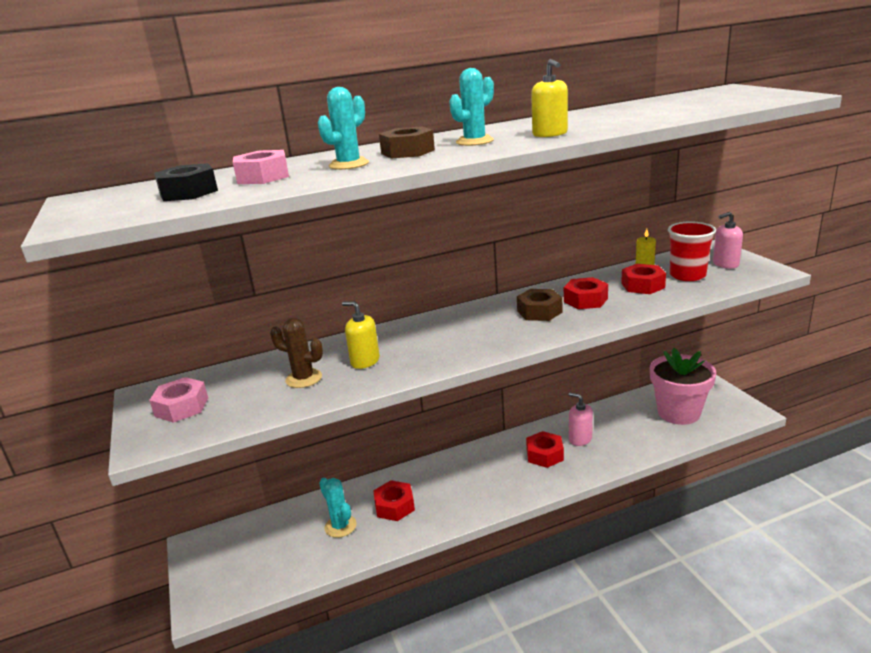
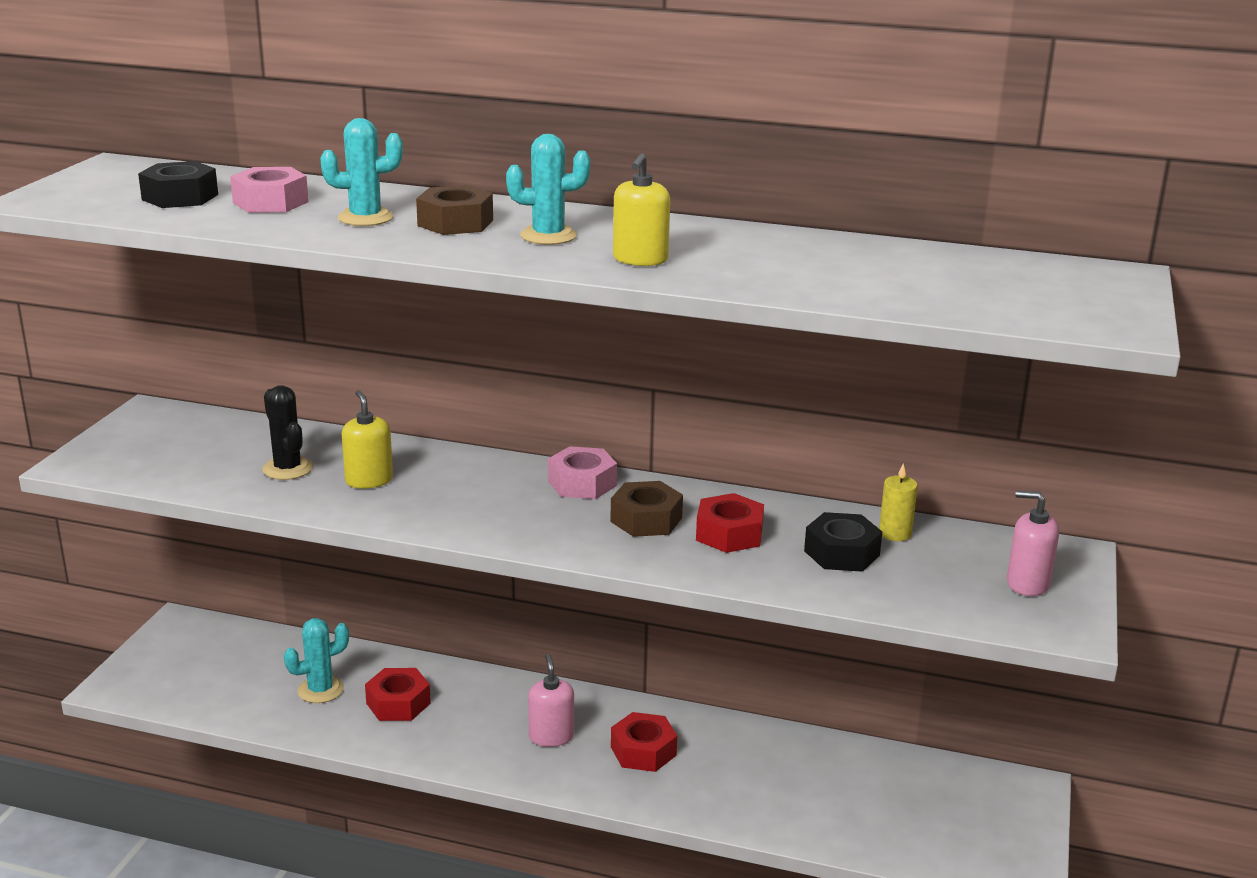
camera: 35 degrees right, 0 degrees up
(181, 407) = (154, 442): pink nut -> pink nut (582, 483)
(304, 378) = (287, 469): brown cactus -> black cactus
(340, 526) = (320, 690): turquoise cactus -> turquoise cactus turned 60 degrees clockwise
(580, 439) = (718, 760): pink soap dispenser -> pink soap dispenser (551, 736)
(642, 285) = (841, 553): red nut -> black nut
(678, 413) = (910, 809): pink flower pot -> none
(687, 275) = (933, 571): red cup -> none

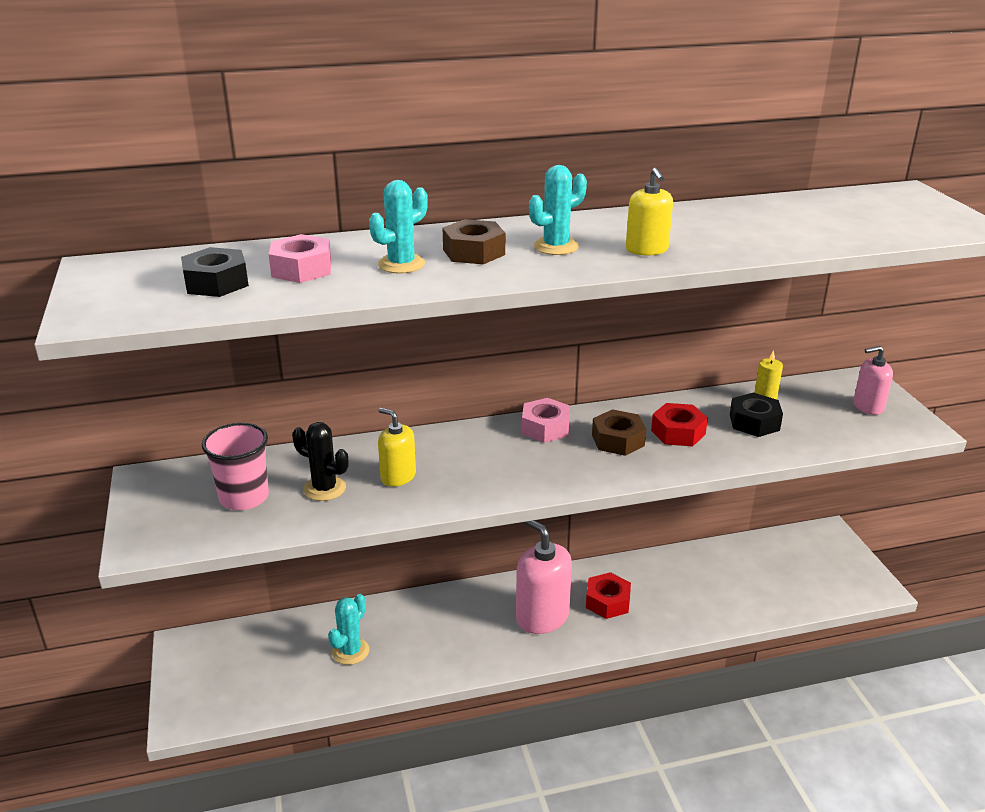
camera: 30 degrees left, 5 degrees up
(209, 453) = (244, 497): none -> pink cup
(398, 703) = (417, 637): red nut -> none
(551, 736) = (542, 617): pink soap dispenser -> pink soap dispenser, size x1.71

